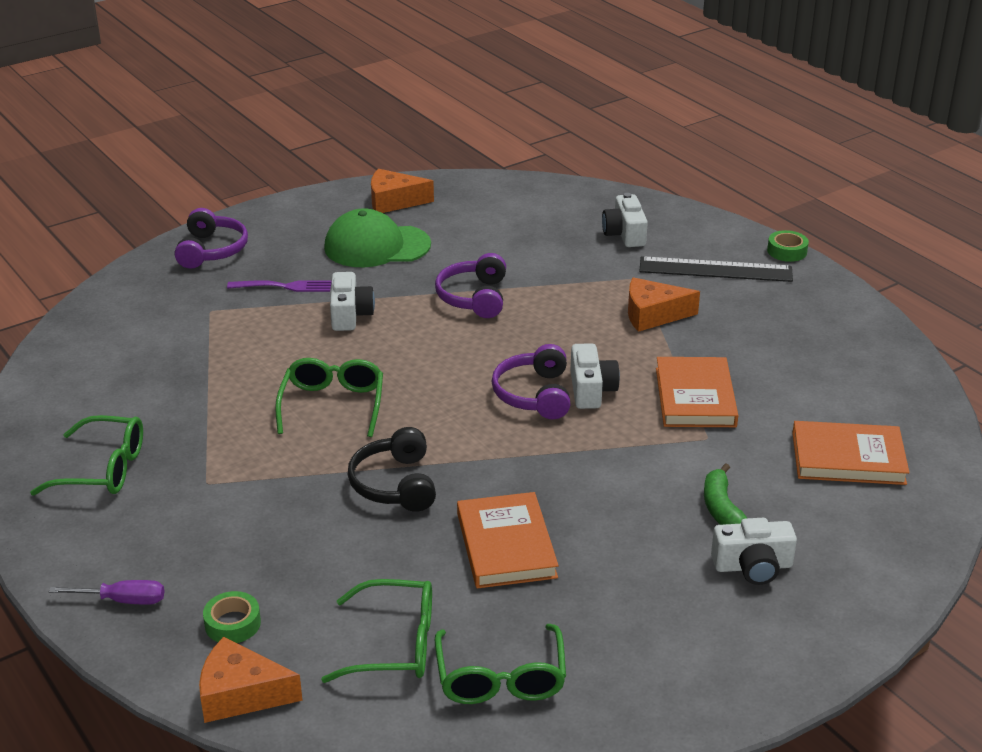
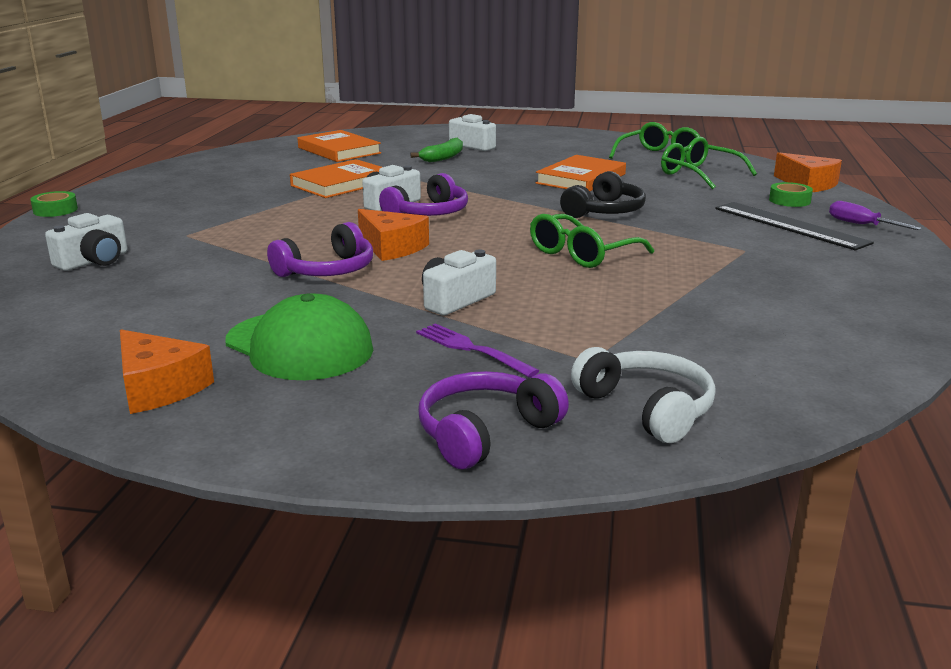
camera: 135 degrees left, 10 degrees down
(103, 469) = (833, 282): green glasses -> none
(148, 296) = (647, 408): none -> white headphones
(653, 315) = (245, 216): orange cheese -> orange cheese (392, 247)
(715, 270) = (128, 219): black ruler -> black ruler (790, 225)

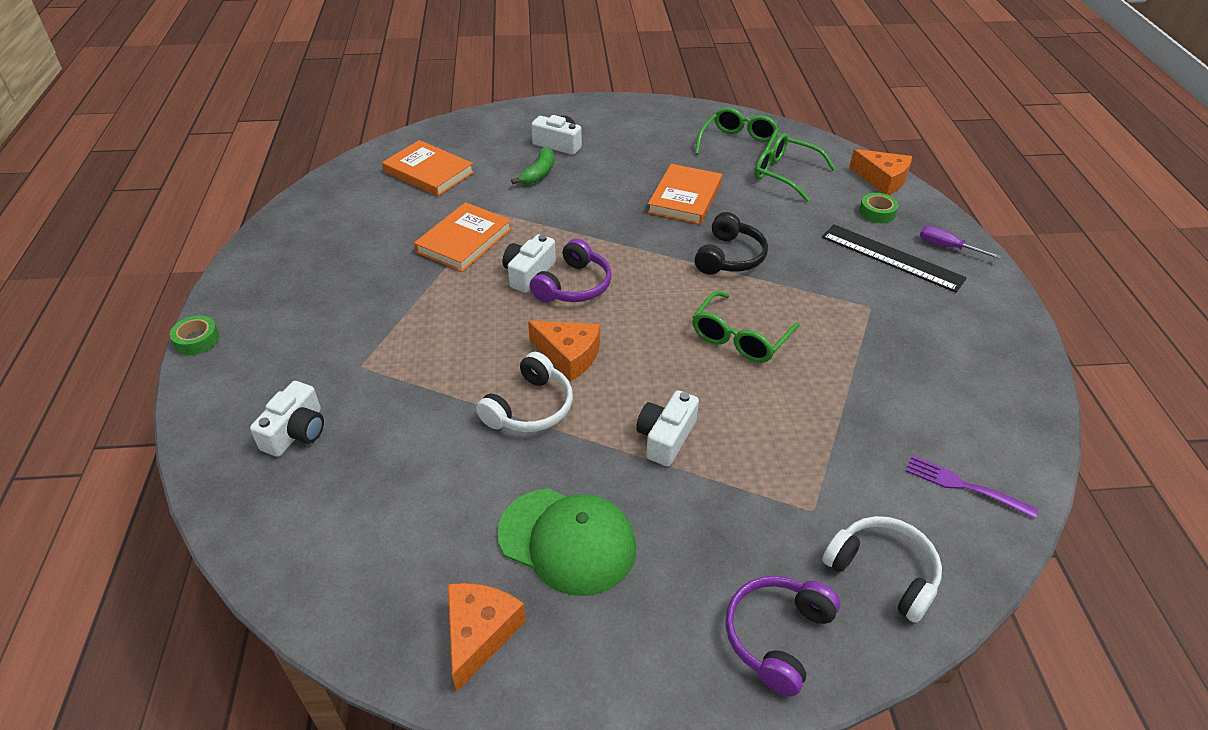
camera: 15 degrees left, 20 degrees up
(159, 387) = (479, 634): orange cheese -> orange cheese turned 105 degrees counterclockwise
(327, 270) = (530, 407): purple headphones -> white headphones
(471, 349) = (713, 514): purple fork -> purple fork (964, 486)

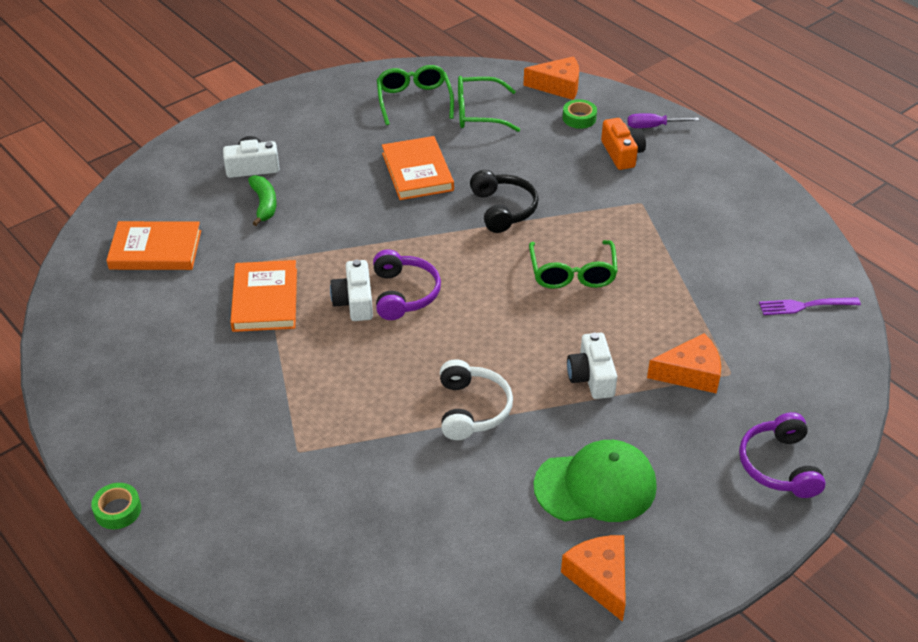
camera: 35 degrees left, 0 degrees up
(296, 432) = (305, 530): white camera -> none
(569, 355) = (459, 353): orange cheese -> orange cheese (690, 373)
(883, 572) = (804, 389): white headphones -> none
(891, 257) = (622, 153): black ruler -> orange camera

